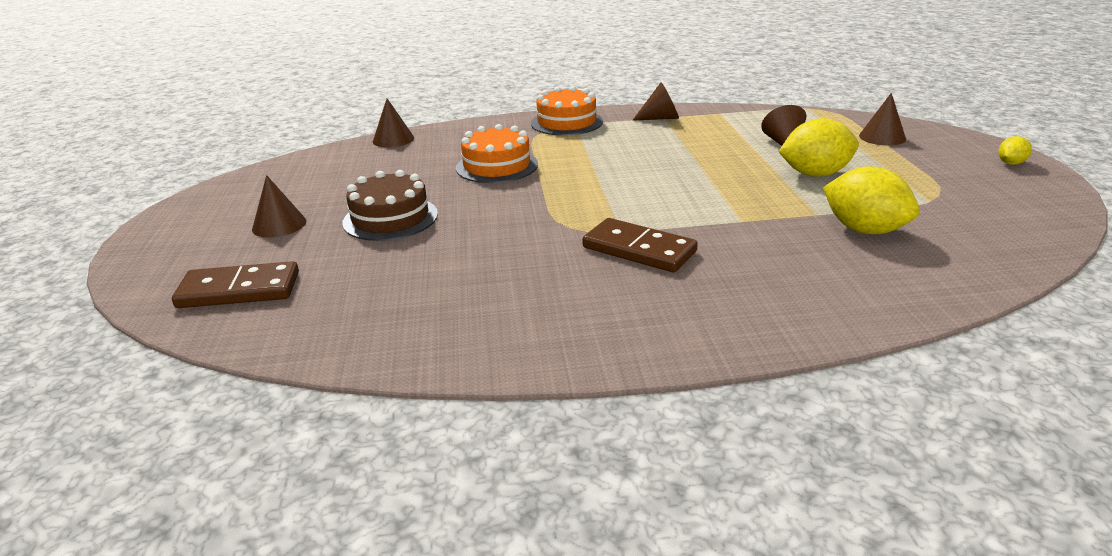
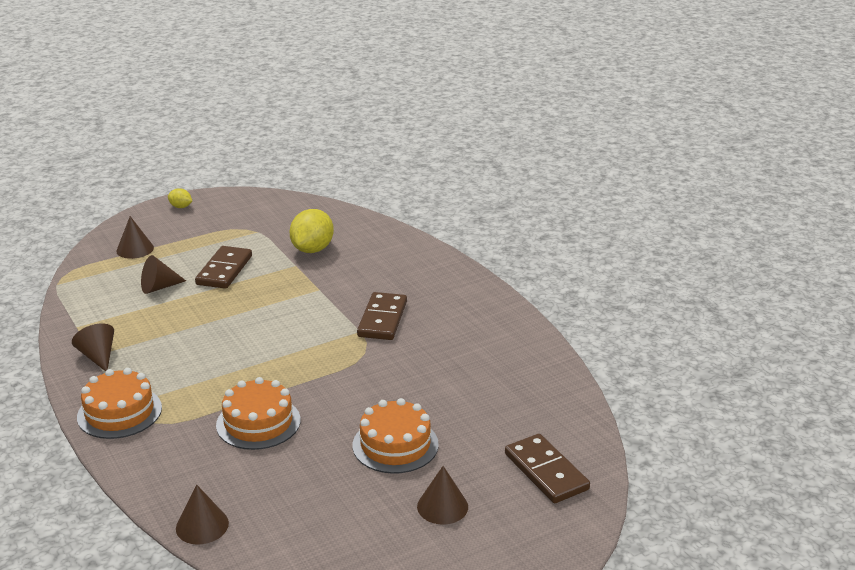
camera: 115 degrees left, 0 degrees up
(390, 218) = (395, 445): brown cake -> orange cake
(815, 174) = (224, 270): yellow lemon -> brown domino

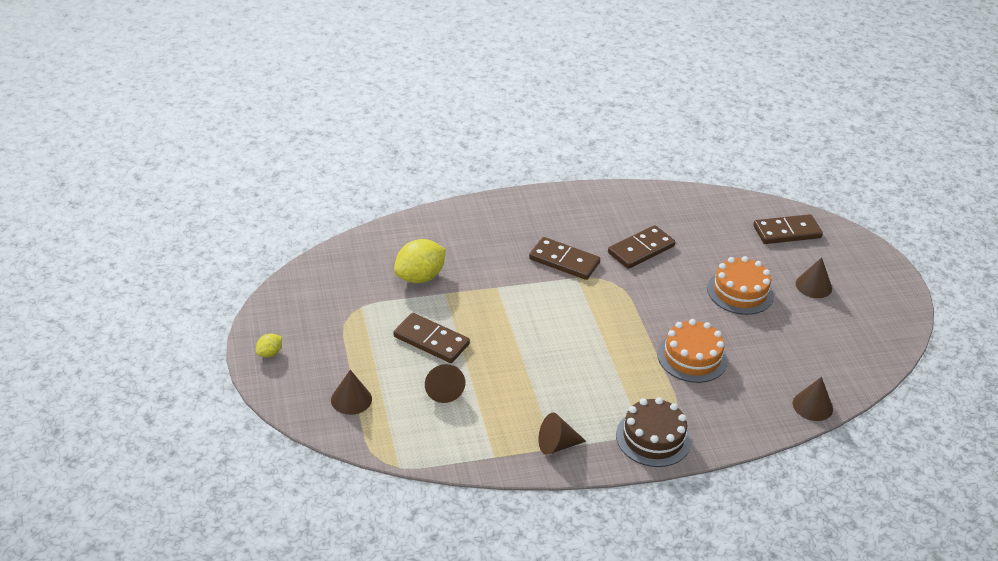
camera: 75 degrees left, 10 degrees up
(119, 412) = (653, 438): orange cake -> brown cake
(312, 249) = (420, 277): yellow lemon -> yellow lemon turned 75 degrees counterclockwise
(433, 364) = (641, 250): none -> brown domino

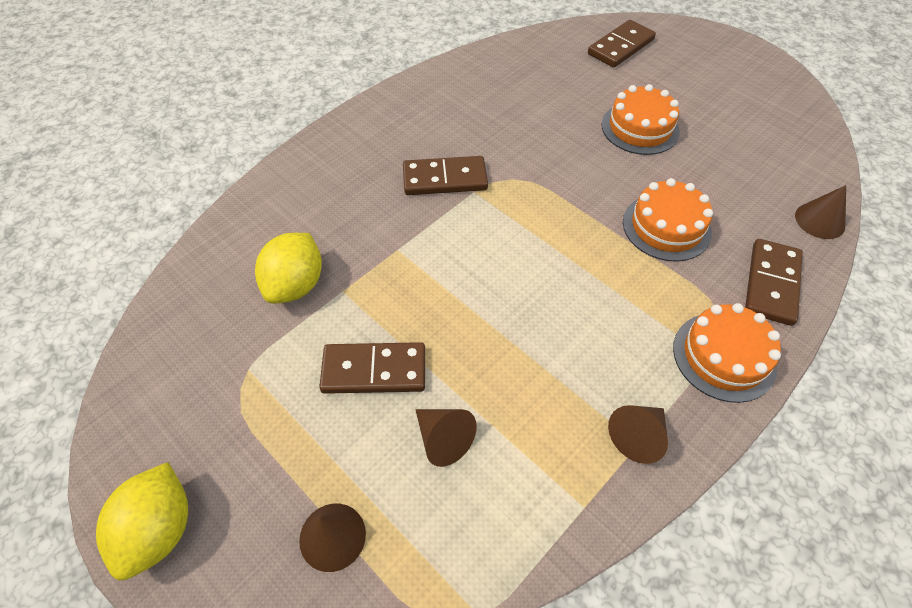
camera: 30 degrees left, 15 degrees up
(269, 353) = (160, 529): yellow lemon -> yellow lemon, size x2.01
(641, 250) = (510, 127): brown domino -> brown domino (771, 284)
(653, 438) = (724, 356): brown cake -> orange cake
(813, 286) = (693, 89): brown cone -> none

